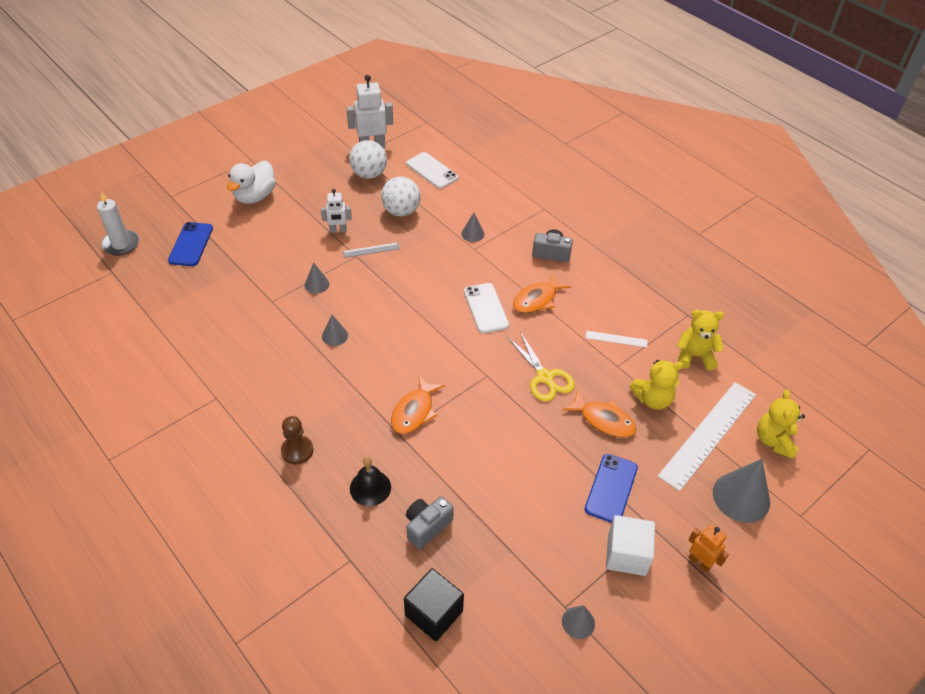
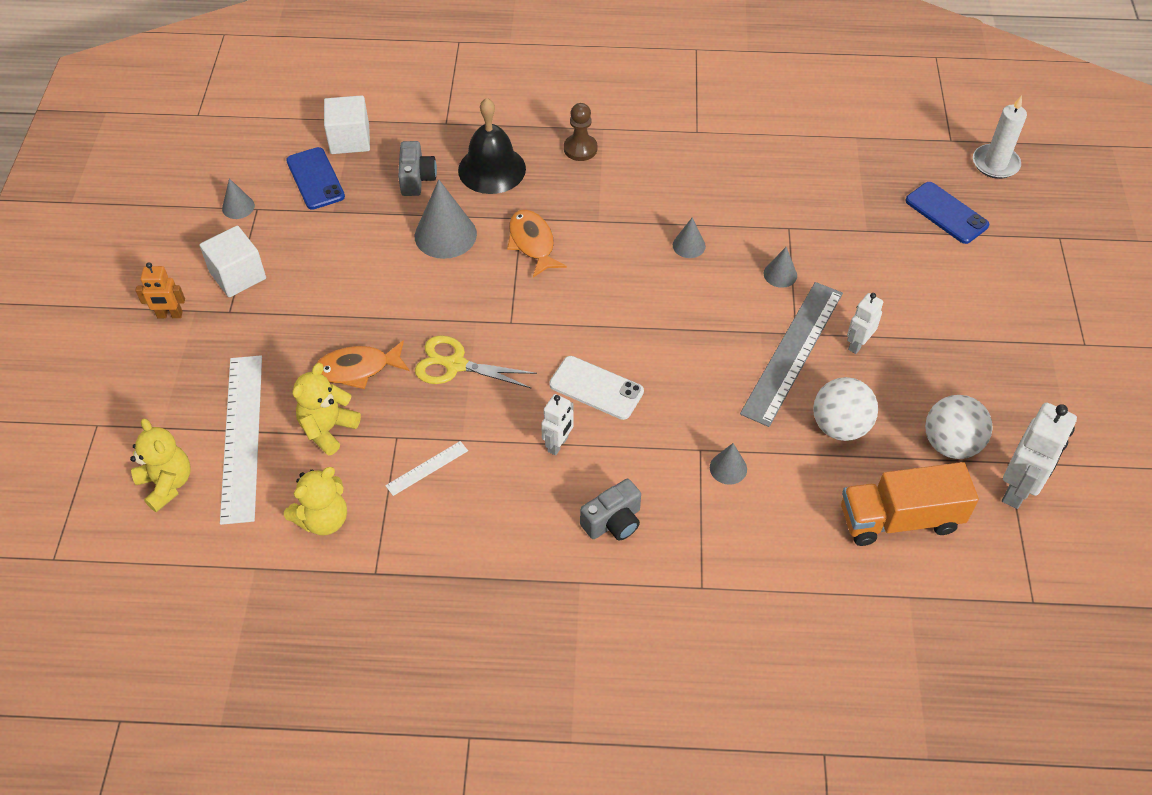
camera: 135 degrees right, 5 degrees up
(255, 196) = (995, 307): white duck -> none
(370, 487) = (492, 169): black bell -> black bell, size x1.56
(371, 250) = (793, 352): grey ruler -> grey ruler, size x2.27
(432, 171) = (899, 519): white phone -> orange truck
(434, 613) = (350, 139): black cube -> white cube
(537, 299) = (558, 444): orange fish -> white robot
(611, 488) = (295, 314): blue phone -> blue phone (315, 179)
(741, 497) = (167, 398): grey cone -> grey cone (445, 235)

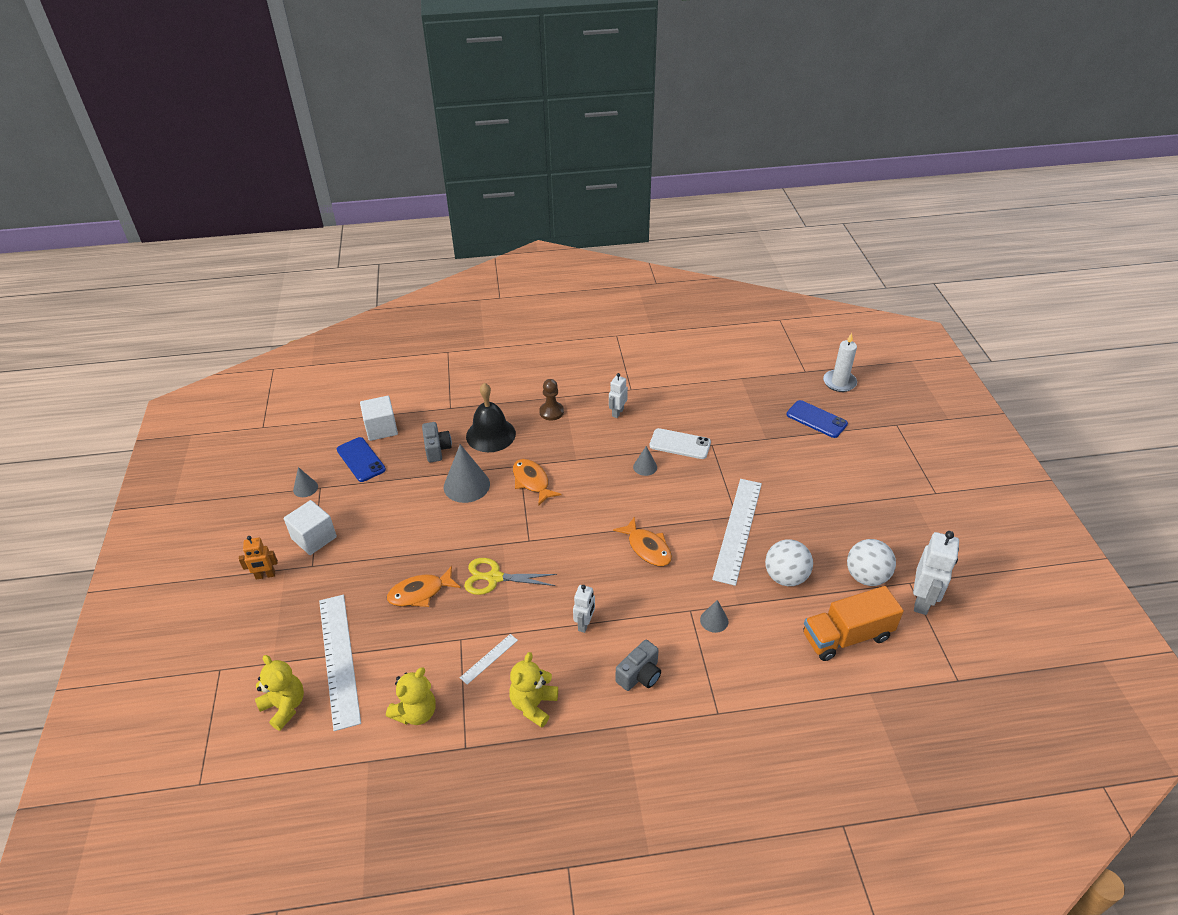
camera: 10 degrees left, 10 degrees down
(328, 429) = (406, 642): yellow teddy bear -> yellow teddy bear (533, 705)
(596, 388) = (603, 578): white phone -> white phone (680, 444)
(664, 357) = (647, 548): none -> orange fish
(780, 274) = (714, 477): grey cone -> none
(793, 352) = (738, 529): grey ruler -> white ruler
(857, 344) = (781, 517): white robot -> white robot (617, 412)

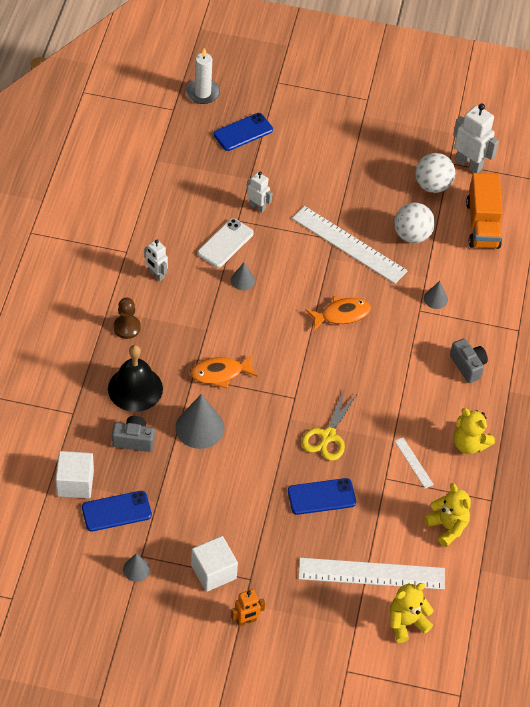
camera: 75 degrees left, 10 degrees up
(265, 575) = (246, 621): orange robot -> orange robot turned 60 degrees clockwise
(420, 593) = (321, 496): orange fish -> blue phone
(584, 624) = (405, 386): white robot -> white robot (257, 207)

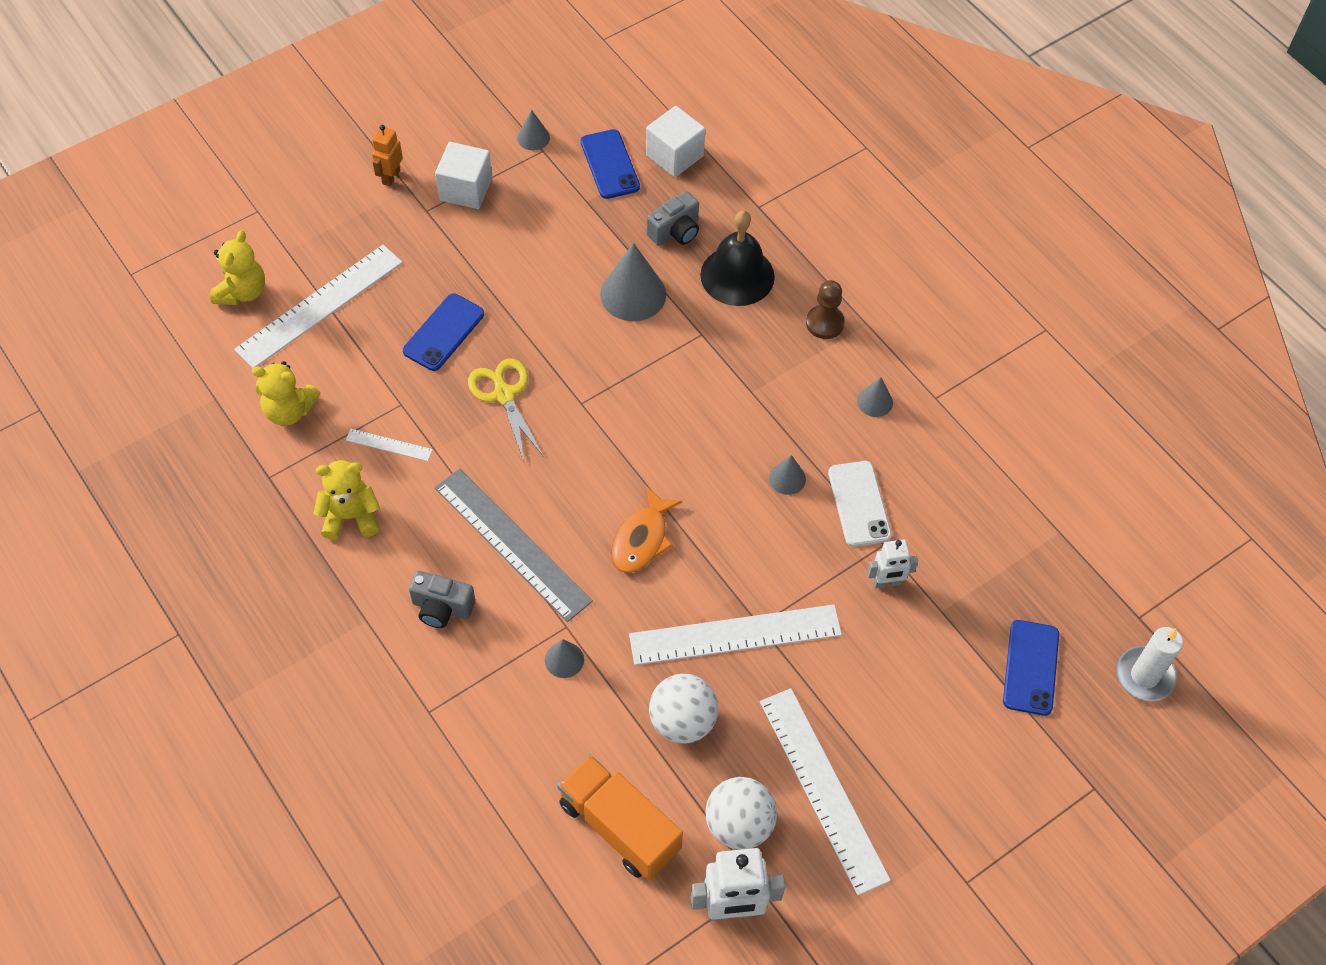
camera: 135 degrees right, 5 degrees up
(116, 511) = (610, 164): blue phone -> blue phone turned 45 degrees counterclockwise
(156, 274) = (875, 401): white robot -> grey cone
(220, 373) = (681, 361): orange fish -> none
(384, 168) = (823, 789): none -> white ruler
(404, 364) = (512, 544): none -> grey ruler

